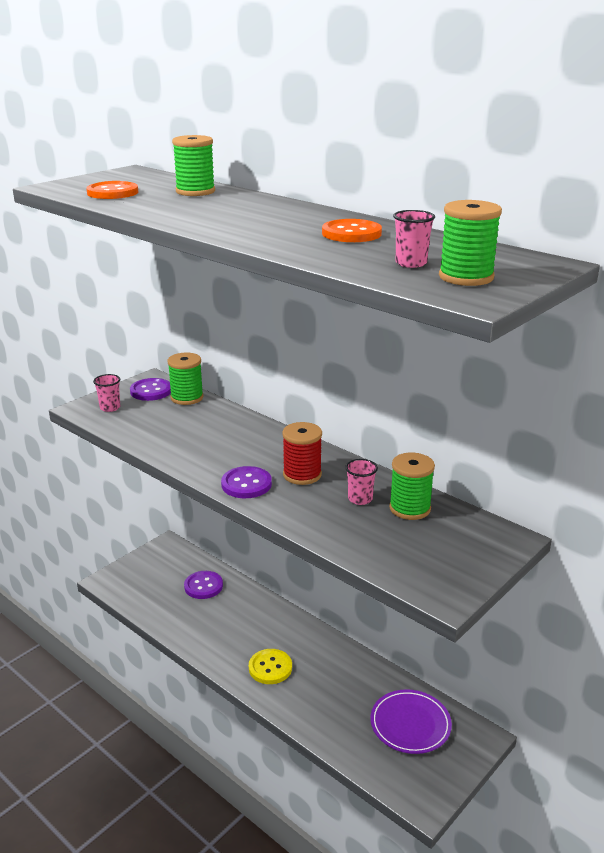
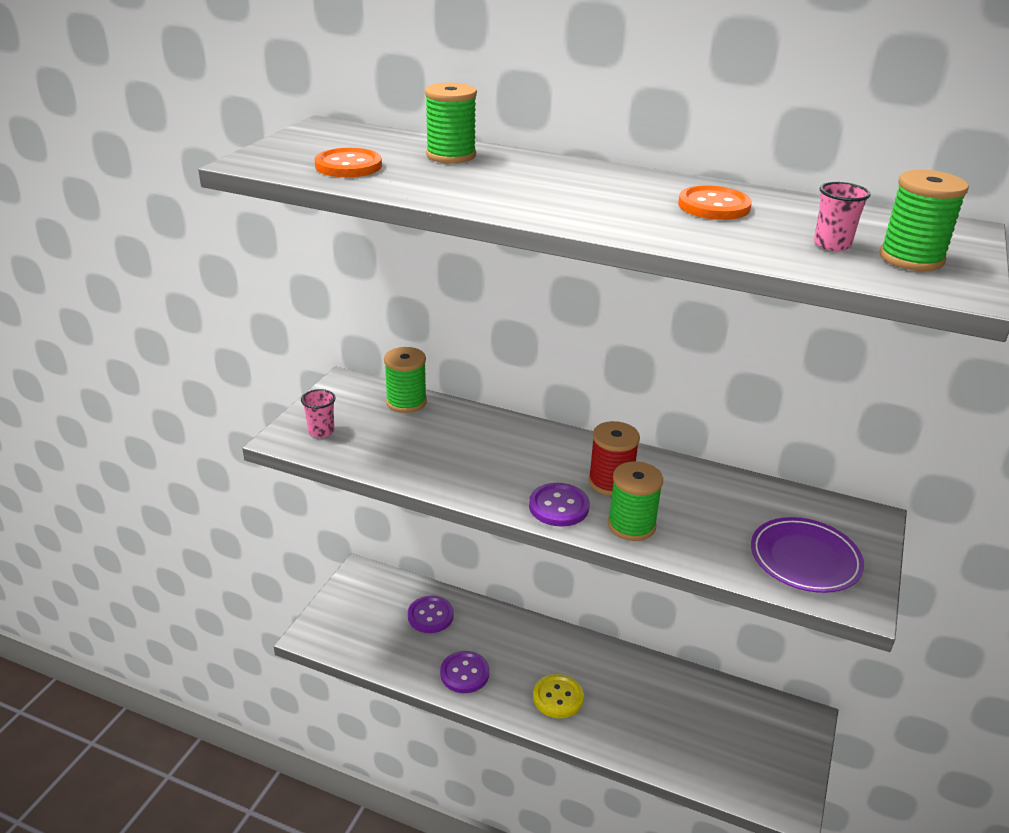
camera: 20 degrees left, 5 degrees up
(151, 391) = (355, 400): purple button -> purple button (464, 673)
(360, 499) = (693, 501): pink cup -> none
(410, 508) = (751, 502): green spool -> green spool (631, 525)
(410, 724) = (734, 724): purple plate -> purple plate (805, 559)

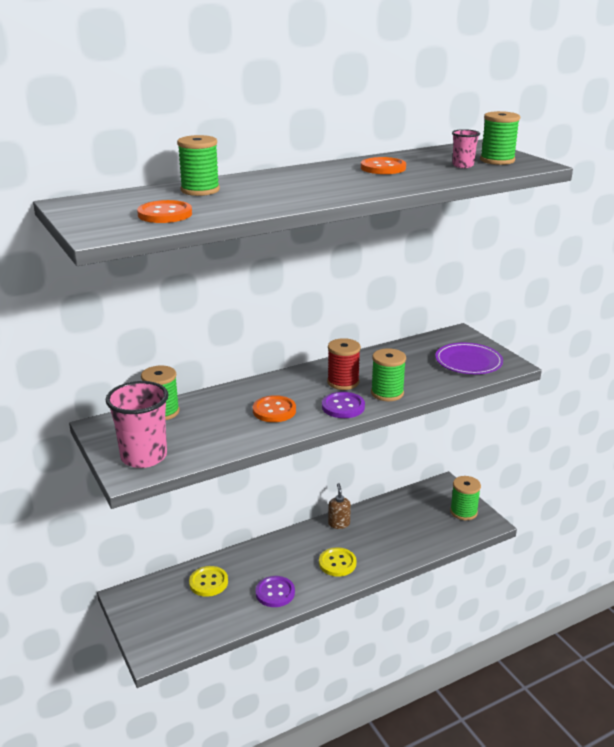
camera: 50 degrees left, 5 degrees down
(321, 431) = (144, 457): pink cup -> pink cup, size x2.04
(430, 616) = (208, 582): purple button -> yellow button
(491, 464) = (274, 410): none -> orange button
(620, 661) = (339, 523): none -> brown soap dispenser
(778, 767) = (463, 512): none -> green spool

